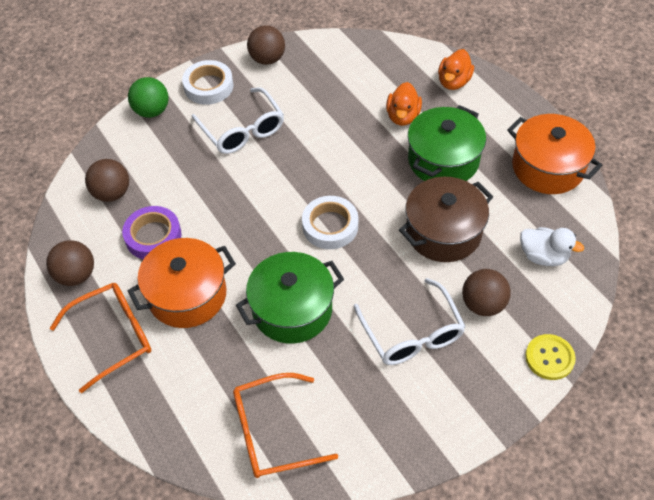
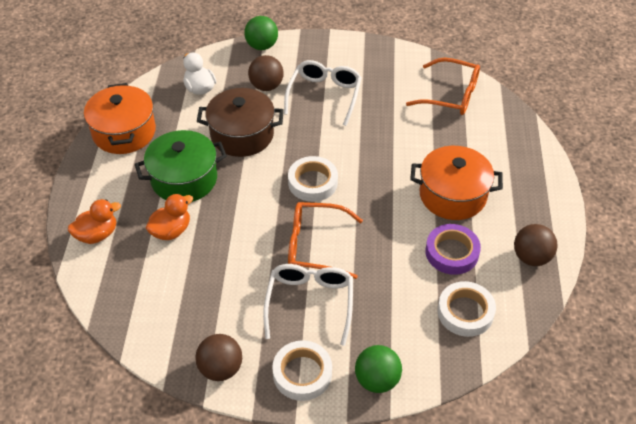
camera: 145 degrees left, 5 degrees down
(112, 193) = (465, 312): brown ball -> white tape
(113, 337) = (523, 197): orange glasses -> orange glasses (315, 246)
(292, 309) = (386, 147): green pot -> none
(549, 358) = (262, 46): yellow button -> green ball

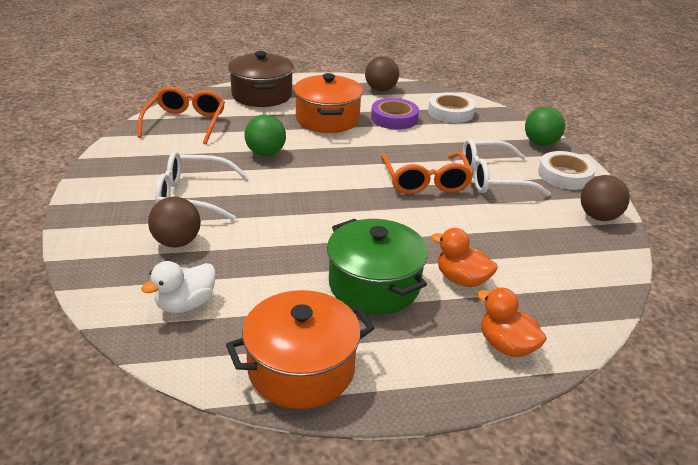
camera: 105 degrees left, 15 degrees down
(242, 135) = (278, 249): brown pot -> brown pot (262, 95)
(262, 46) = (83, 258): green ball -> green ball (265, 153)
(313, 182) = (341, 191): white tape -> none

